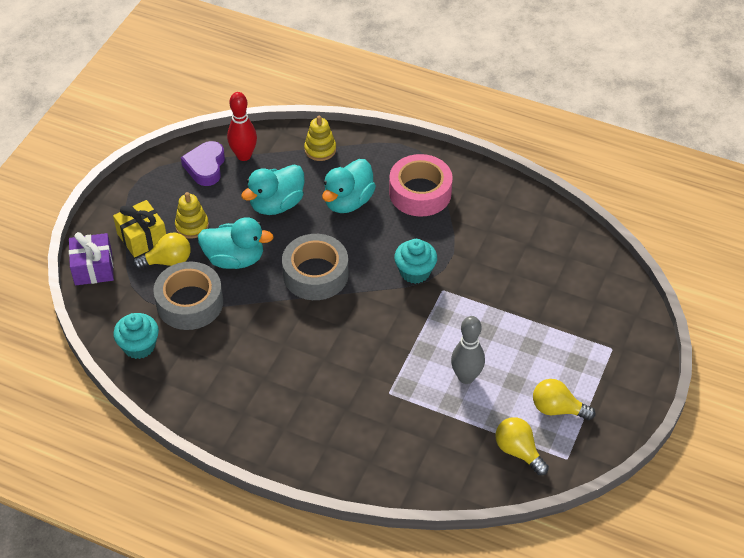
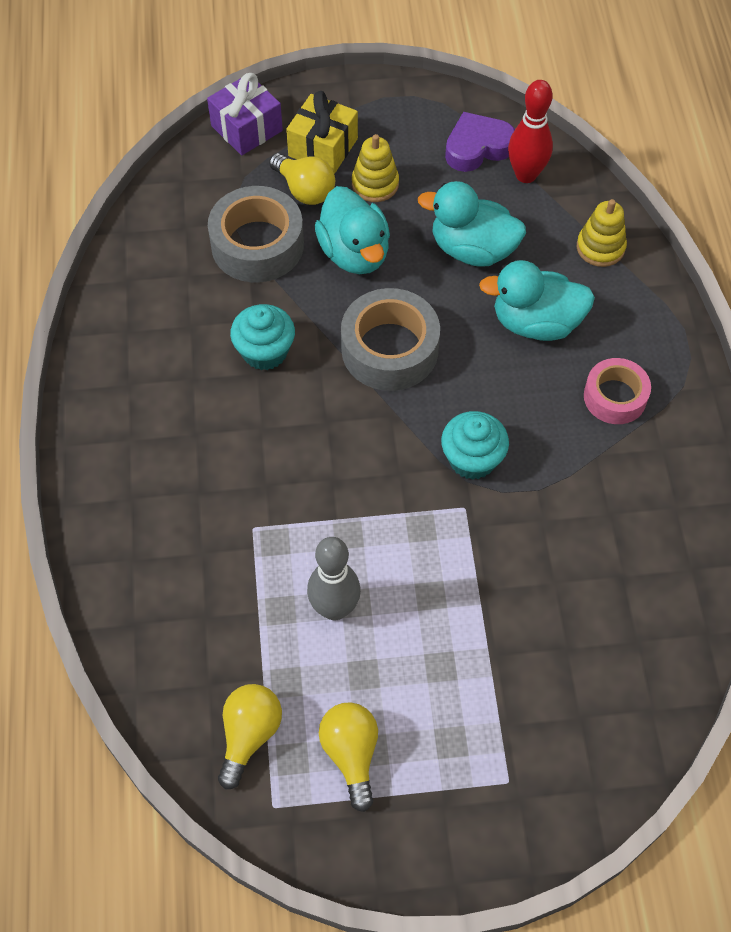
camera: 60 degrees right, 10 degrees up
(139, 346) = (163, 231): turquoise cupcake -> turquoise cupcake (265, 351)
(420, 193) = (615, 397): pink tape -> pink tape, size x0.63

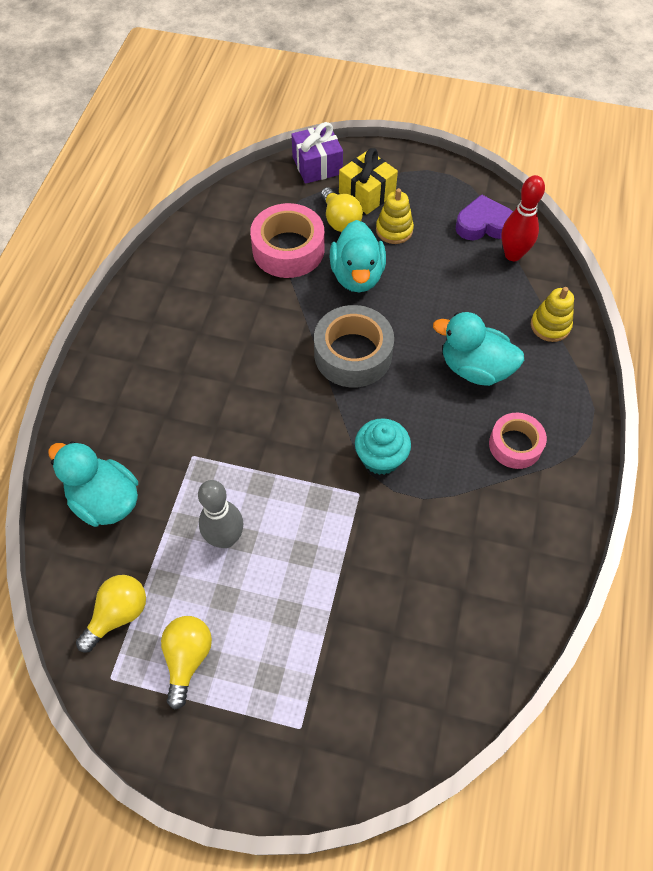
camera: 20 degrees right, 0 degrees up
(257, 245) = (288, 249): grey tape -> pink tape
(265, 351) = (259, 328): turquoise cupcake -> none
(472, 249) = (448, 298): turquoise duck -> turquoise duck (105, 500)

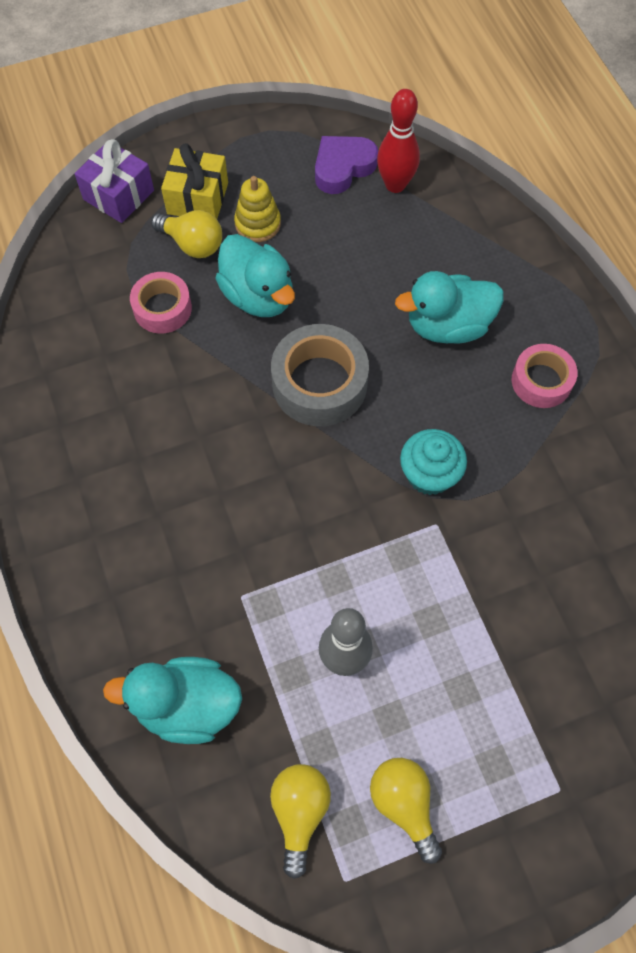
camera: 35 degrees left, 5 degrees up
(288, 249) = (162, 308): pink tape -> pink tape, size x0.63
(550, 325) = (484, 240): yellow stacking toy -> none

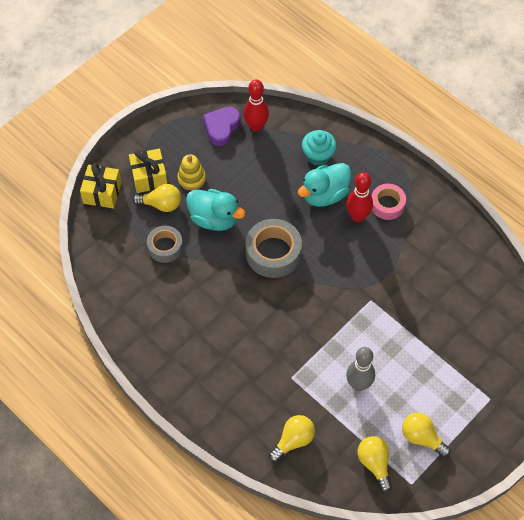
camera: 25 degrees left, 5 degrees down
(118, 195) = (102, 193): purple gift -> yellow gift
(162, 308) = (165, 247): pink tape -> grey tape
(187, 706) = (293, 441): turquoise duck -> yellow light bulb
(429, 474) = (354, 276): turquoise cupcake -> turquoise cupcake (318, 155)
(483, 380) = (358, 216): none -> red bowling pin

